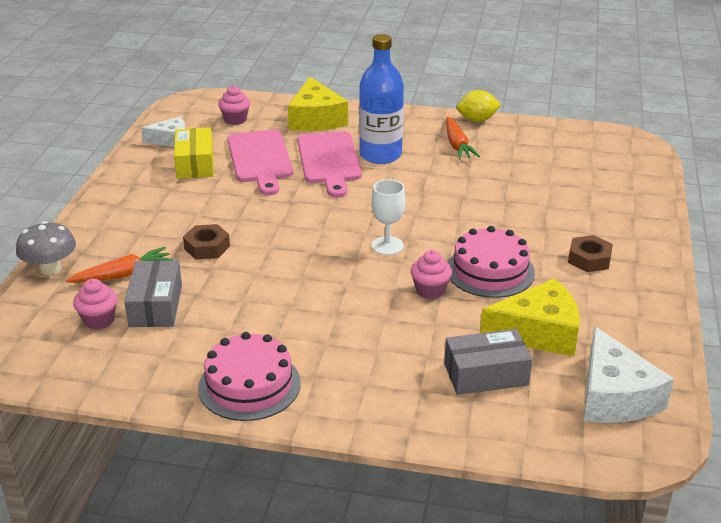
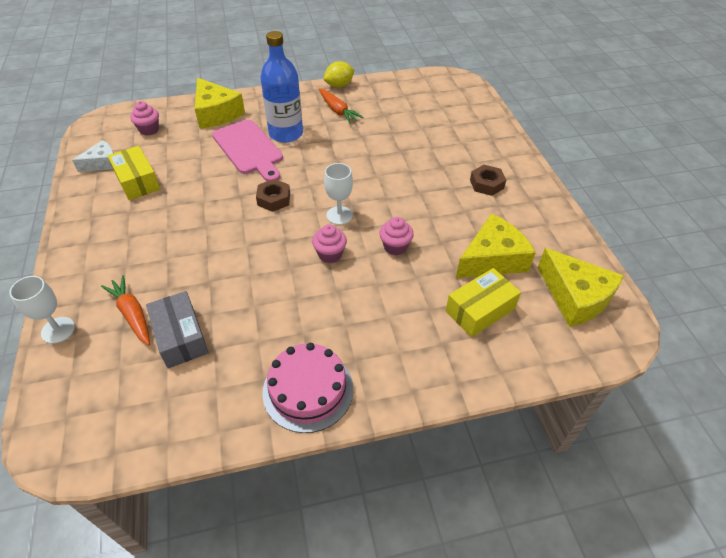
camera: 25 degrees left, 15 degrees up
(50, 268) = (58, 330): grey mushroom -> white goblet
(99, 320) = (136, 371): pink cupcake -> pink cupcake (330, 254)
(123, 275) = (132, 314): orange carrot -> orange carrot turned 75 degrees counterclockwise
(207, 247) = (193, 261): brown nut -> brown nut (274, 199)
(260, 159) = (191, 162): pink cutting board -> none
(486, 374) = (480, 310): grey box -> yellow box
(490, 271) = (427, 215): pink cake -> none
(614, 396) = (575, 297): white cheese -> yellow cheese

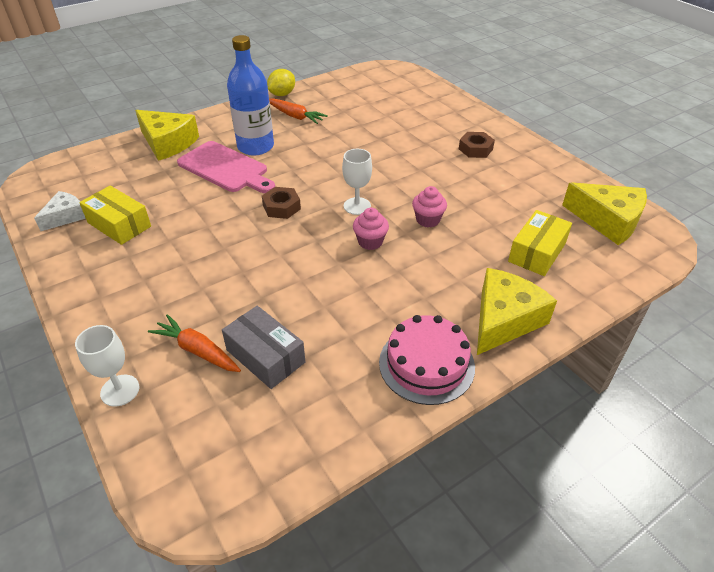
camera: 20 degrees left, 5 degrees down
(149, 130) = (101, 173): pink cupcake -> none
(492, 259) = (520, 208): yellow cheese -> yellow cheese (504, 320)

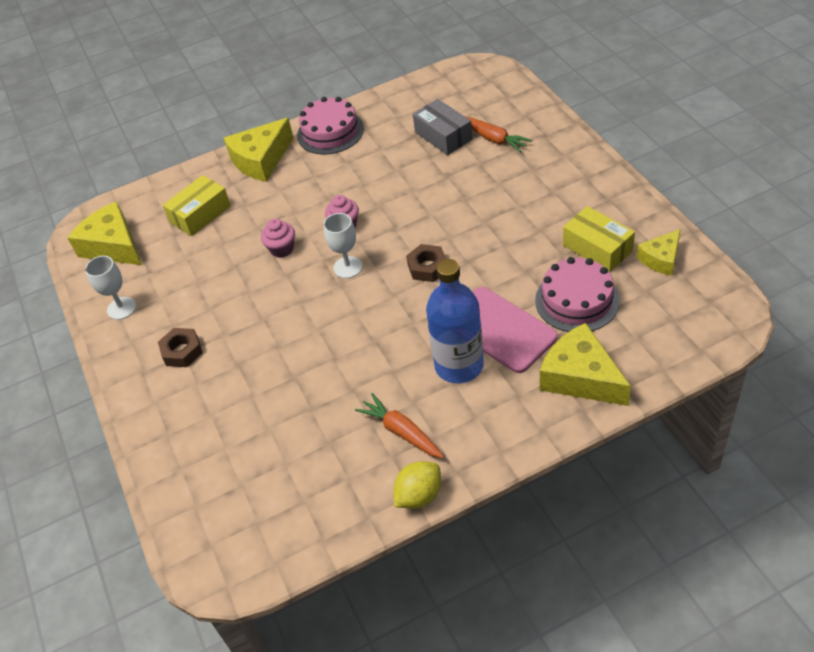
camera: 165 degrees left, 5 degrees up
(66, 216) = (661, 259): white cheese -> yellow cheese
(120, 390) = (543, 116): white goblet -> white goblet (121, 308)
(154, 186) = (577, 300): none -> pink cake

